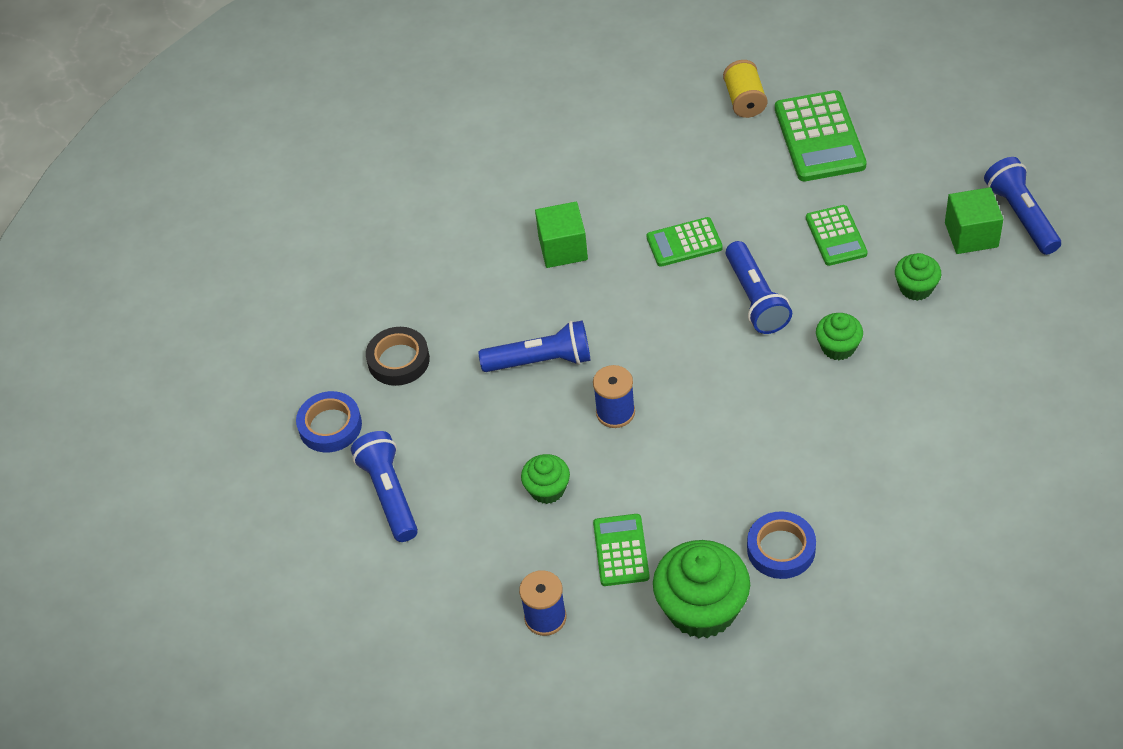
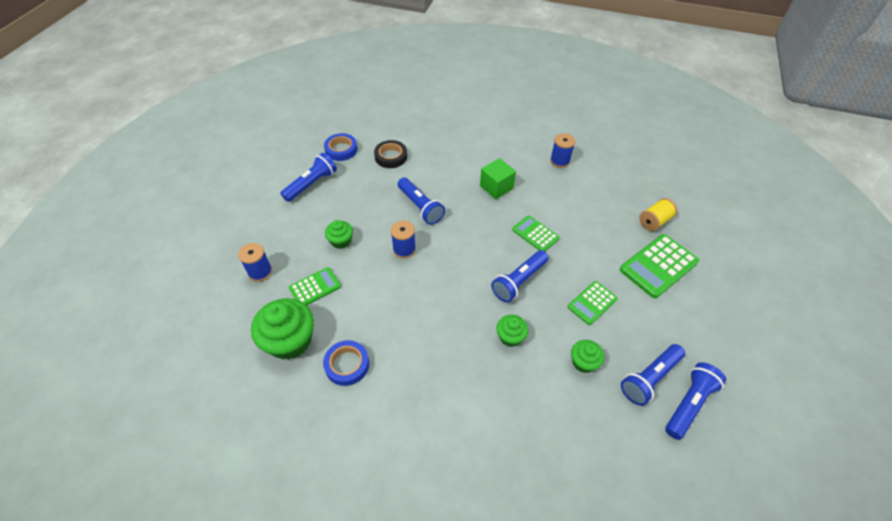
camera: 55 degrees right, 0 degrees up
(560, 147) = (559, 161): none -> blue spool
(971, 235) = (649, 378): green cube -> blue flashlight

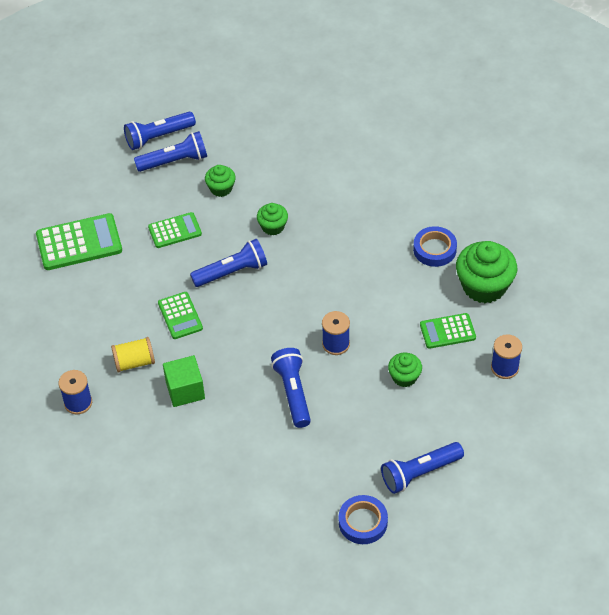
camera: 155 degrees left, 0 degrees up
(391, 157) = (297, 485): black tape -> none
(654, 221) = (37, 288): yellow spool -> yellow spool (134, 362)

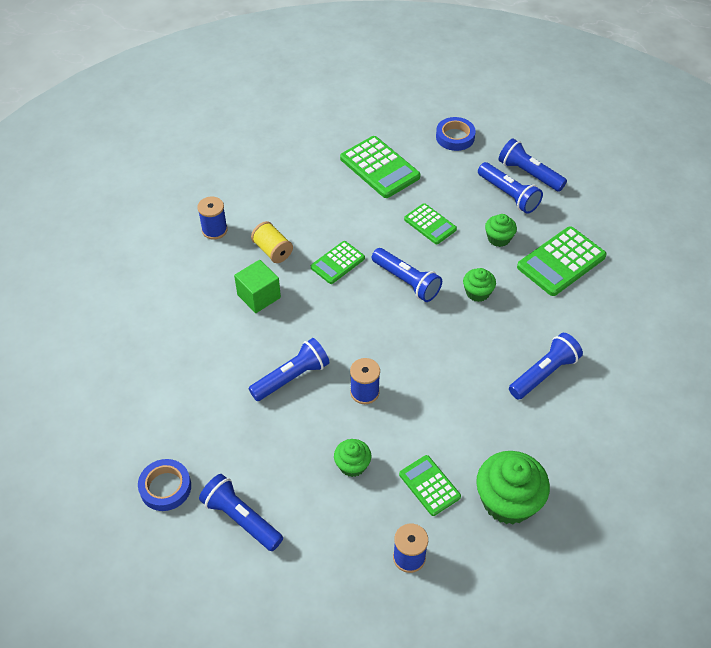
camera: 65 degrees right, 0 degrees up
(271, 157) = (561, 262): none -> green calculator
(379, 216) = (544, 373): none -> blue flashlight
(434, 249) = (530, 438): blue tape -> blue tape (455, 137)

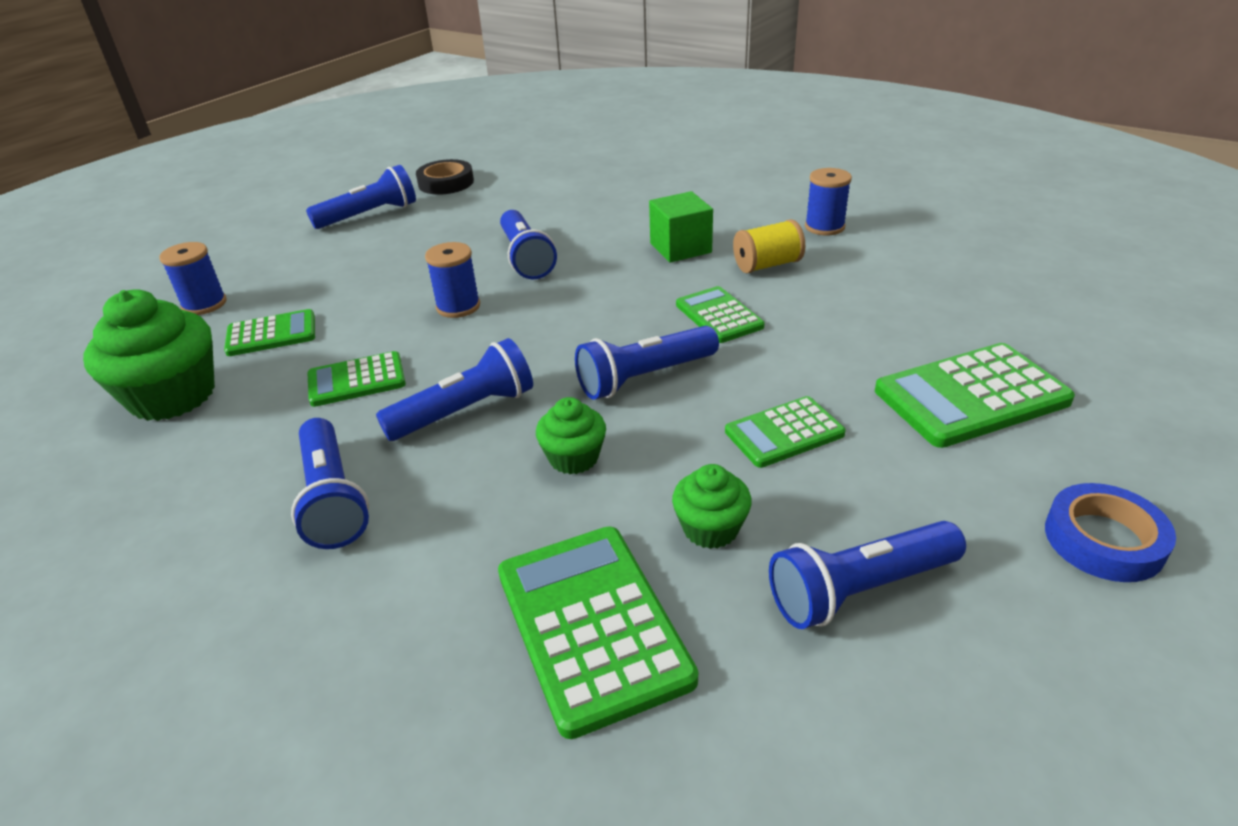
camera: 110 degrees right, 15 degrees down
(165, 487) = (446, 183): blue tape -> black tape
(352, 465) = (361, 284): green cupcake -> none
(457, 410) = (356, 380): none -> green calculator
(529, 174) = (947, 663): blue flashlight -> blue flashlight (465, 411)

